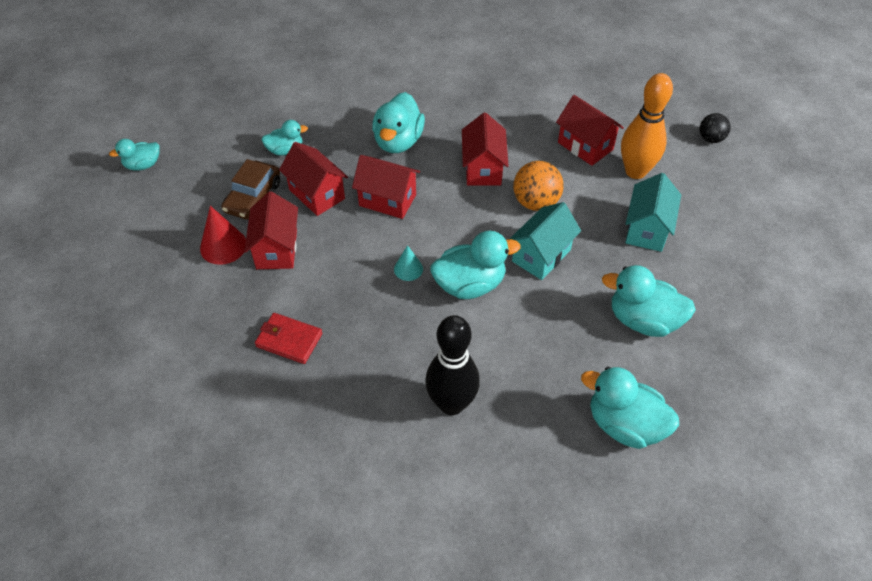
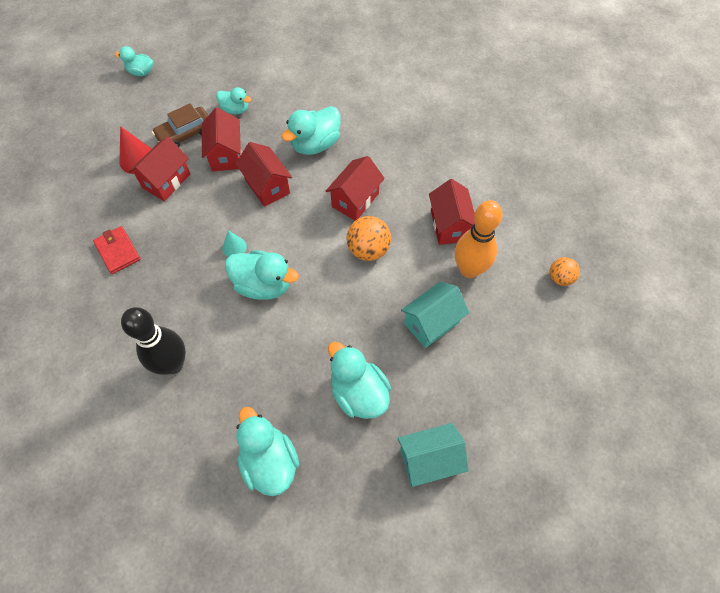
camera: 35 degrees right, 10 degrees up
(541, 255) = (333, 294): turquoise house -> turquoise house (429, 460)
(710, 139) = (560, 278): black ball -> orange ball

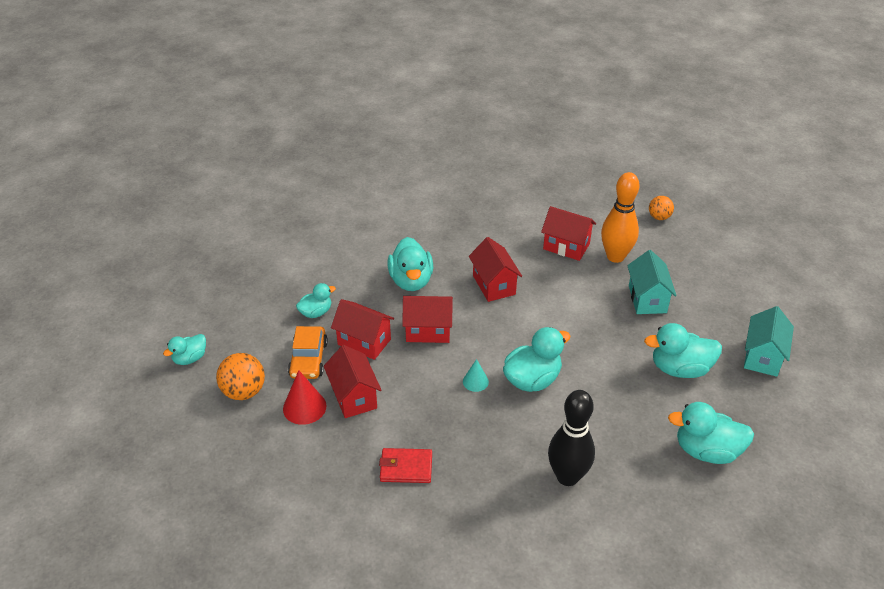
camera: 55 degrees left, 20 degrees down
(185, 134) = (308, 359): brown car -> orange car
(368, 249) = (550, 301): orange ball -> orange ball (244, 391)

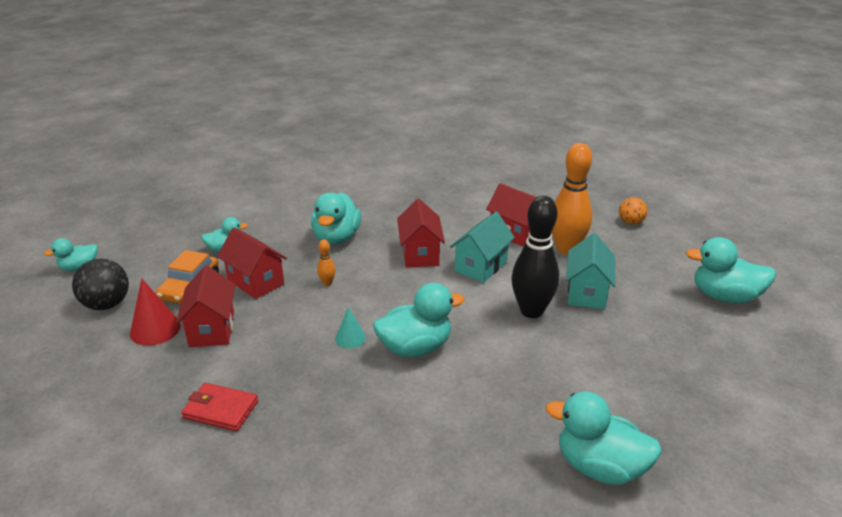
camera: 15 degrees right, 10 degrees down
(244, 391) = (107, 304): orange ball -> black ball
(428, 331) = (327, 283): red house -> orange bowling pin
(567, 477) = (404, 459): black bowling pin -> black bowling pin (531, 311)
(680, 369) = (599, 368): turquoise duck -> turquoise duck (724, 297)
(762, 357) = (711, 374): turquoise house -> turquoise house (481, 266)

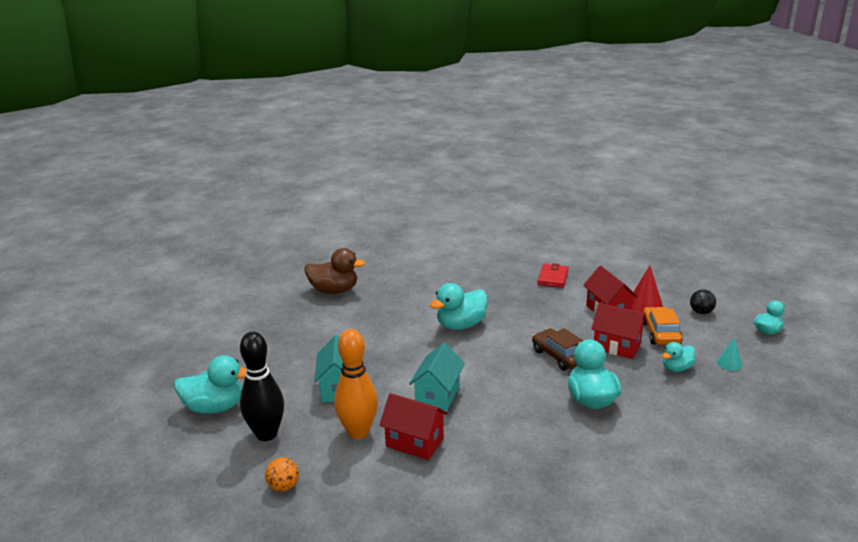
camera: 165 degrees right, 5 degrees down
(107, 304) = (701, 312): black ball -> black ball, size x0.63
(220, 409) = (553, 278): red wallet -> red wallet turned 75 degrees counterclockwise
(327, 283) = (559, 356): orange bowling pin -> brown car
(350, 338) = (509, 323): turquoise cone -> turquoise cone (729, 363)
(420, 254) = (499, 398): red house -> none
(531, 311) = (384, 364): black bowling pin -> black bowling pin (266, 434)
(600, 467) = (334, 290): turquoise duck -> brown duck

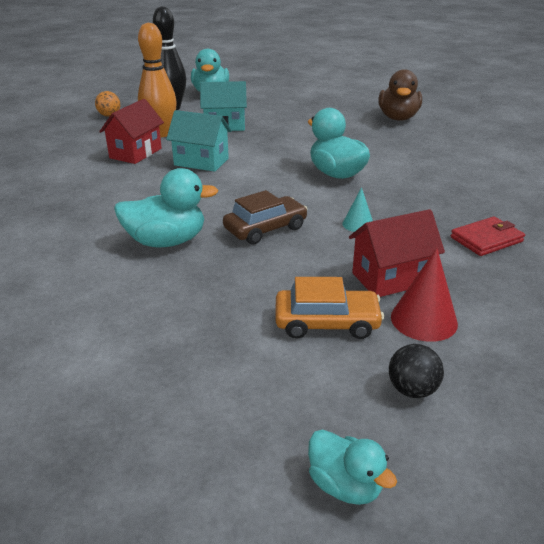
camera: 90 degrees right, 5 degrees up
(553, 278) = (486, 239): red wallet -> red wallet turned 45 degrees counterclockwise
(617, 346) = (287, 274): red house -> none
(676, 368) = (221, 322): turquoise duck -> none
(729, 363) = (225, 387): turquoise cone -> turquoise cone (358, 224)

